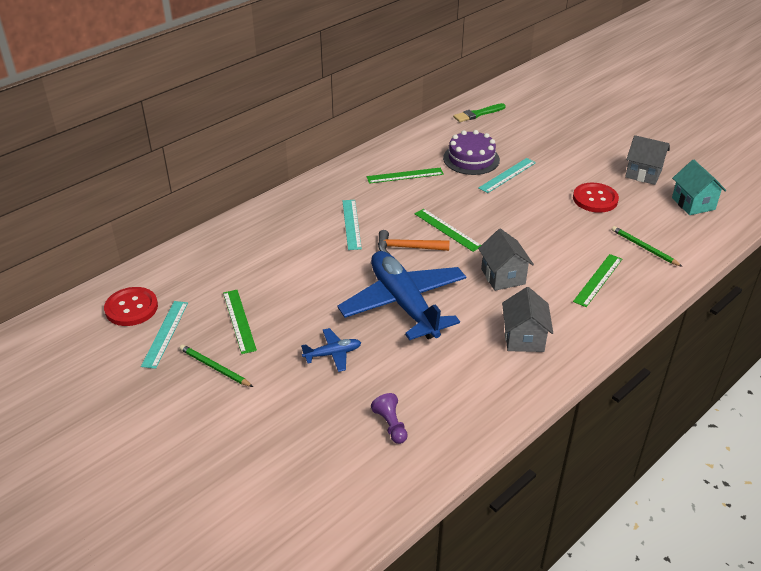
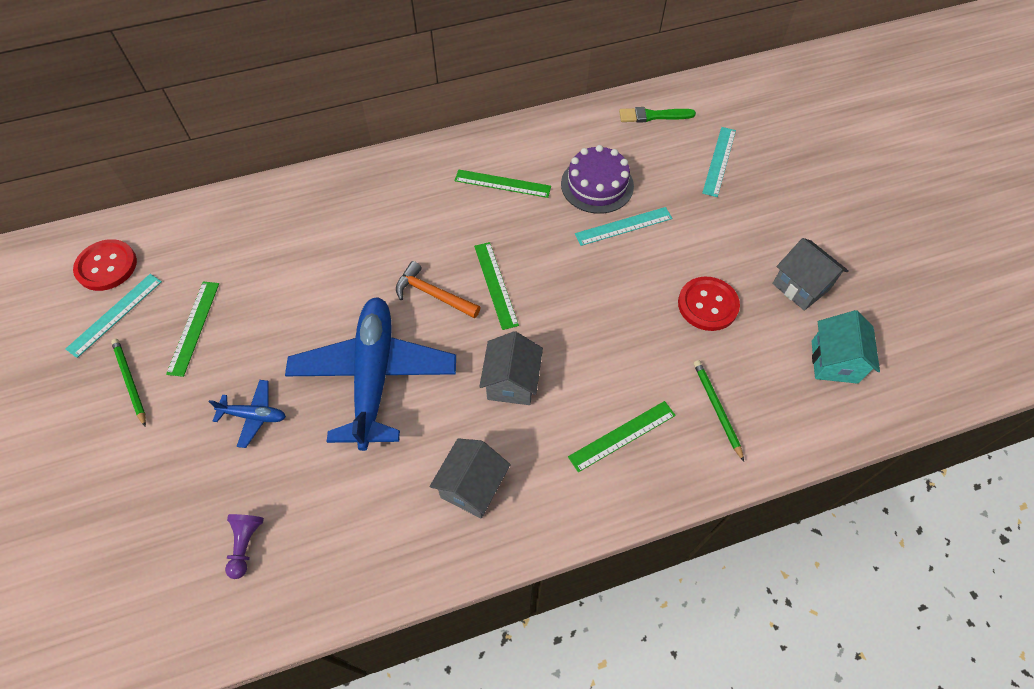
camera: 25 degrees right, 20 degrees up
(351, 224) = (395, 235): turquoise ruler -> turquoise ruler (719, 161)

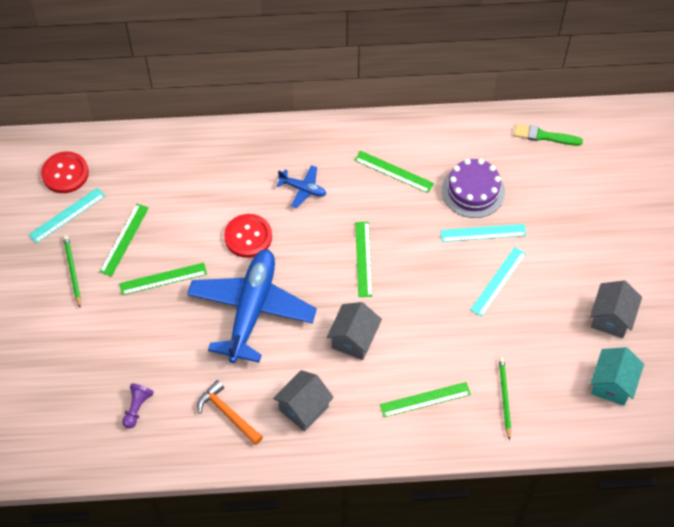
camera: 15 degrees right, 0 degrees up
(252, 364) = (163, 278): none -> green ruler
(253, 416) = (157, 318): blue plane -> blue plane (303, 189)
(433, 294) = (312, 255): orange hammer -> orange hammer (227, 414)
(707, 305) = (528, 315): red button -> red button (248, 237)
(719, 161) = (586, 192): turquoise ruler -> turquoise ruler (498, 281)
(800, 286) = (611, 318): grey house -> grey house turned 45 degrees clockwise

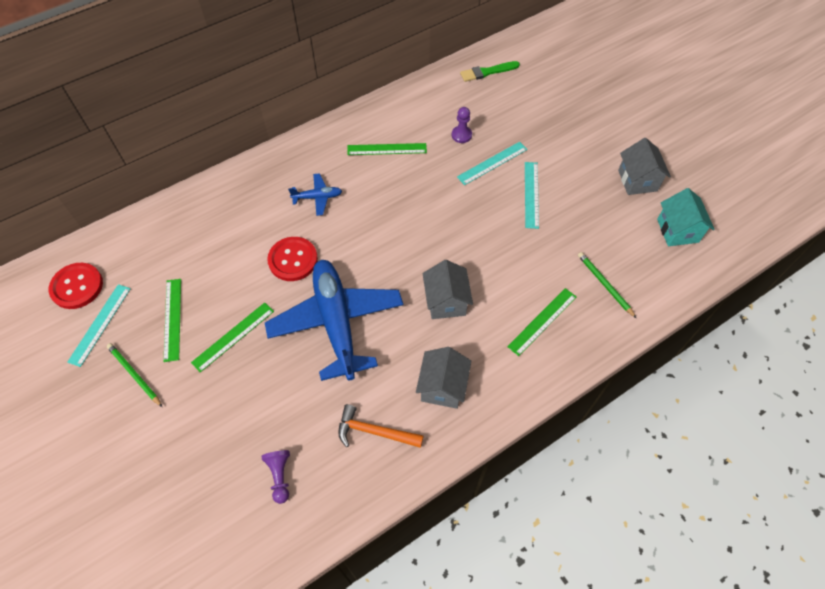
camera: 30 degrees left, 0 degrees up
(363, 259) = (408, 230): green ruler -> none
(473, 191) = (461, 135): purple cake -> purple pawn

